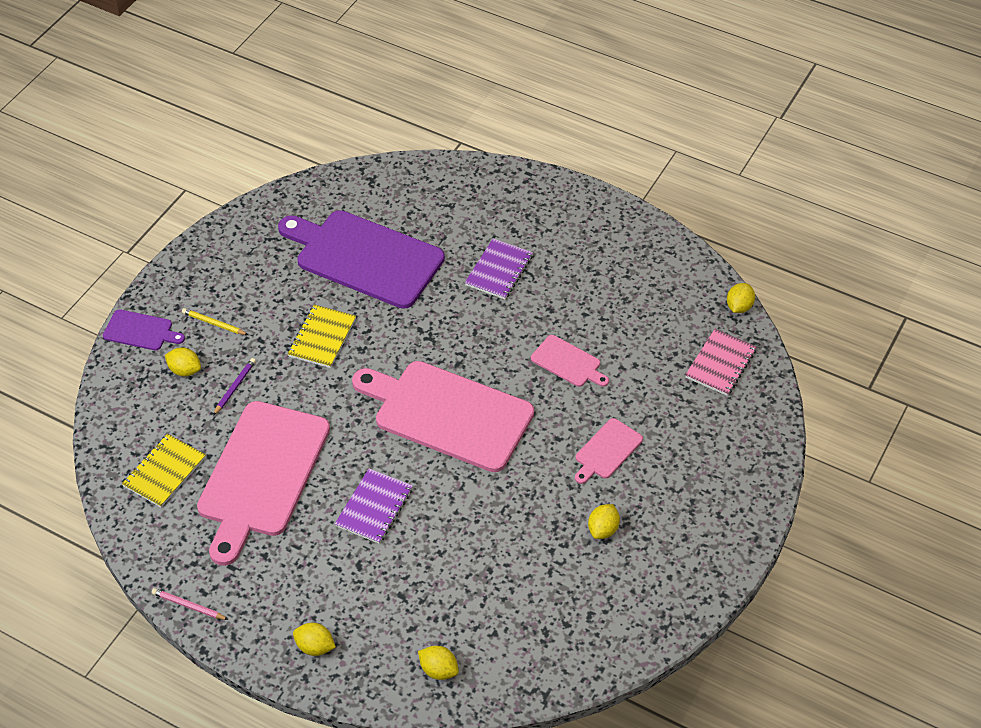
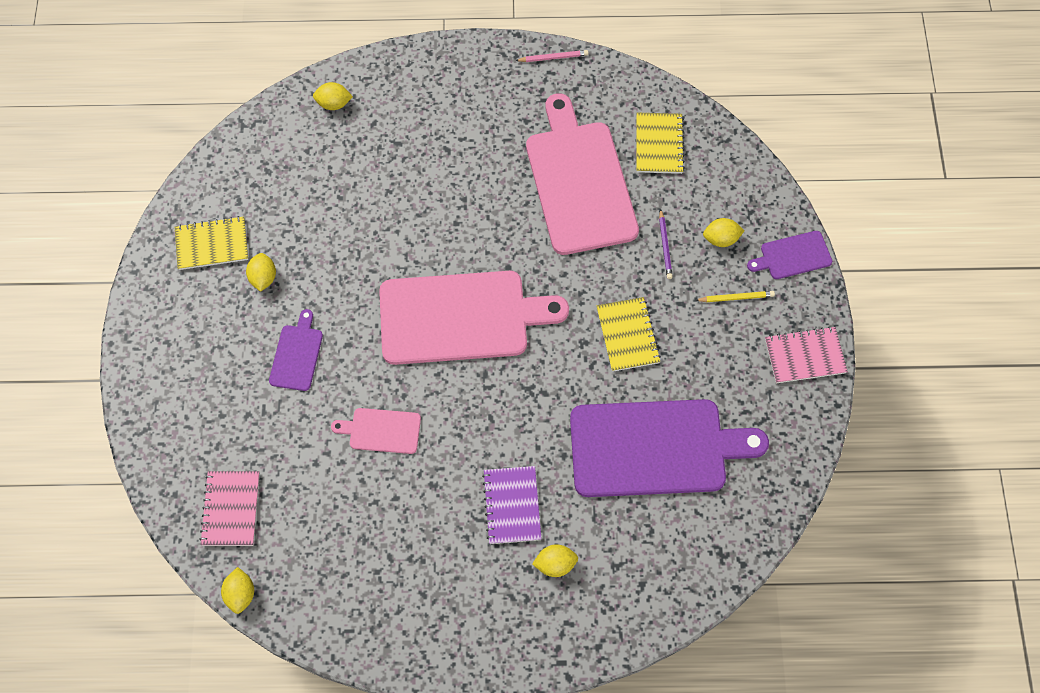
camera: 150 degrees right, 15 degrees up
(200, 262) = (804, 356): none -> pink notebook
(315, 647) = (437, 75): yellow lemon -> yellow lemon (555, 564)
(374, 507) = (467, 201): purple notebook -> none
(607, 451) = (297, 355): pink cutting board -> purple cutting board
(636, 584) = (212, 244): none -> yellow notebook

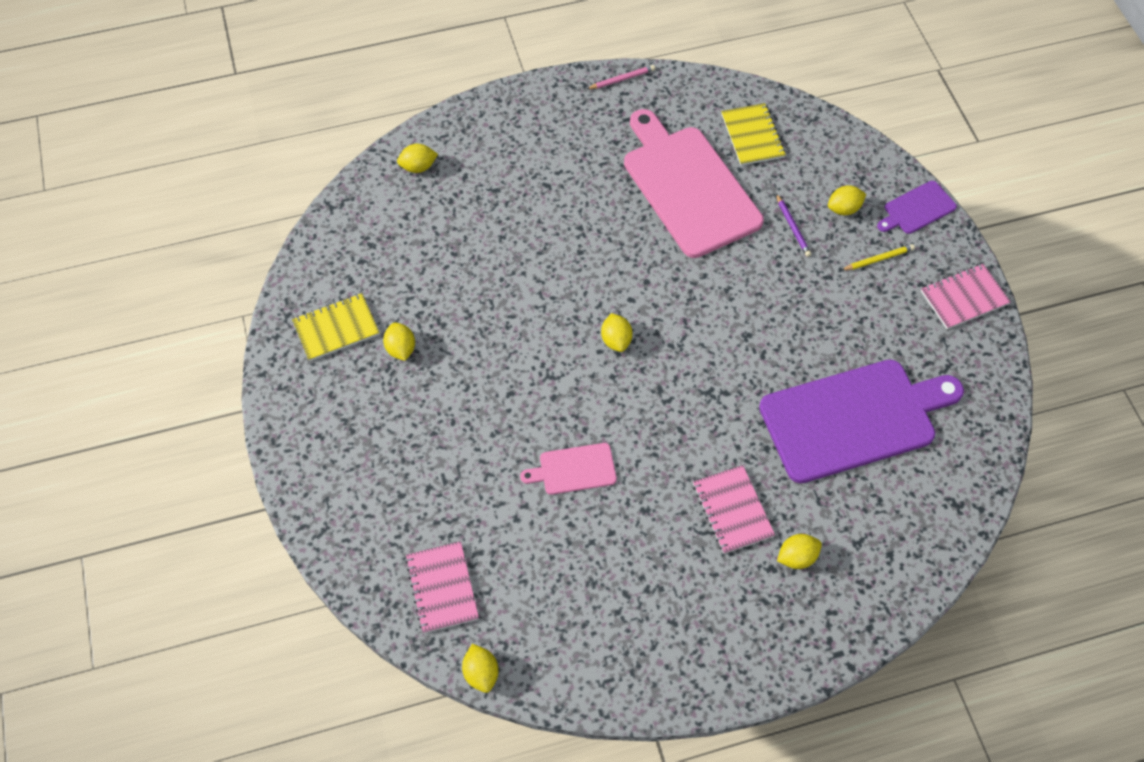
camera: 15 degrees left, 5 degrees down
(297, 355) = (461, 416): purple cutting board -> none
(460, 317) = (616, 340): pink cutting board -> yellow lemon
(512, 505) = (732, 510): purple notebook -> pink notebook
(628, 335) = (787, 318): yellow notebook -> none

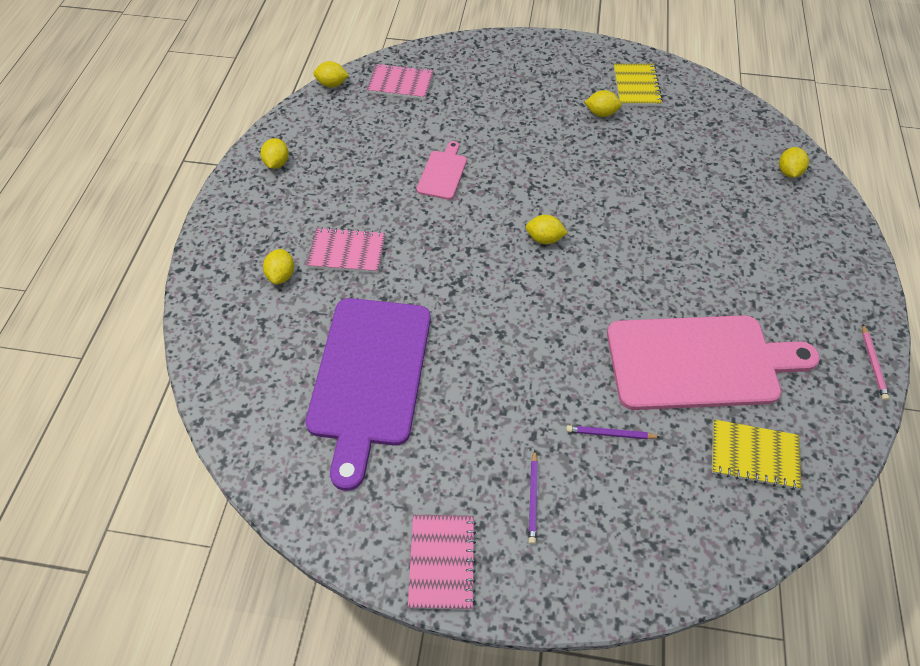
camera: 115 degrees right, 5 degrees down
(843, 209) = (615, 499): yellow lemon -> yellow lemon (277, 163)
(878, 259) = (533, 498): yellow pencil -> purple pencil
(917, 209) = (584, 583): purple cutting board -> none

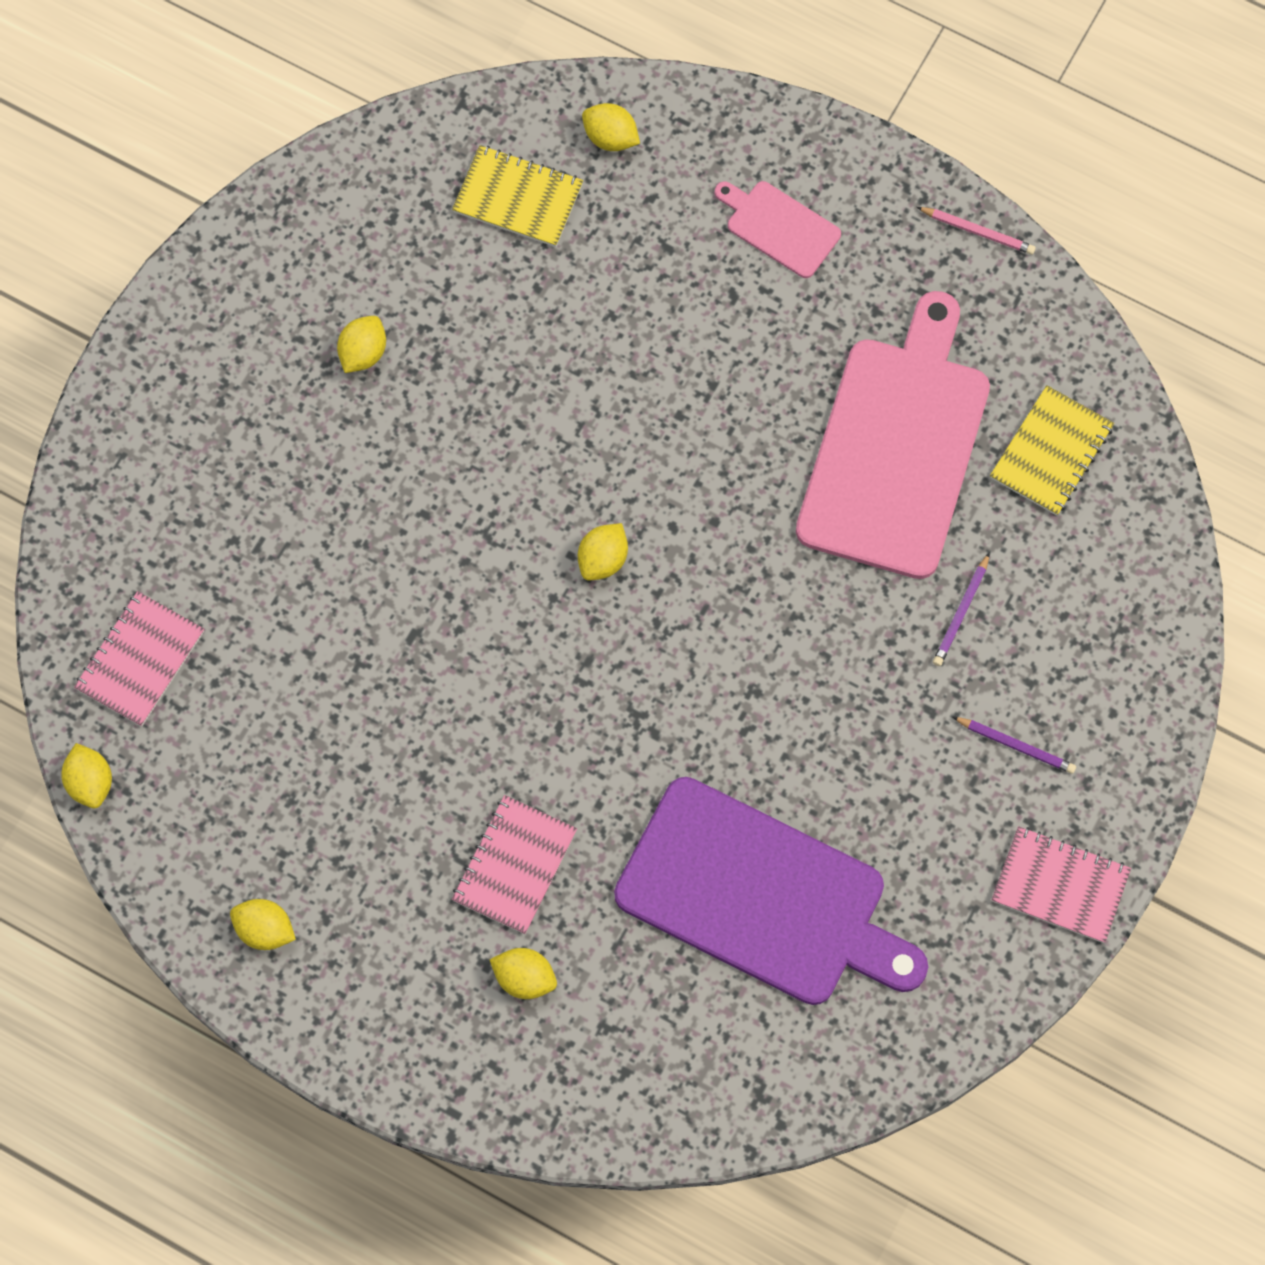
camera: 70 degrees left, 15 degrees up
(332, 84) = (90, 782): yellow lemon -> yellow lemon turned 45 degrees counterclockwise
(442, 173) = (400, 663): pink cutting board -> pink cutting board (779, 227)
(636, 86) = (320, 264): yellow notebook -> yellow notebook (518, 198)

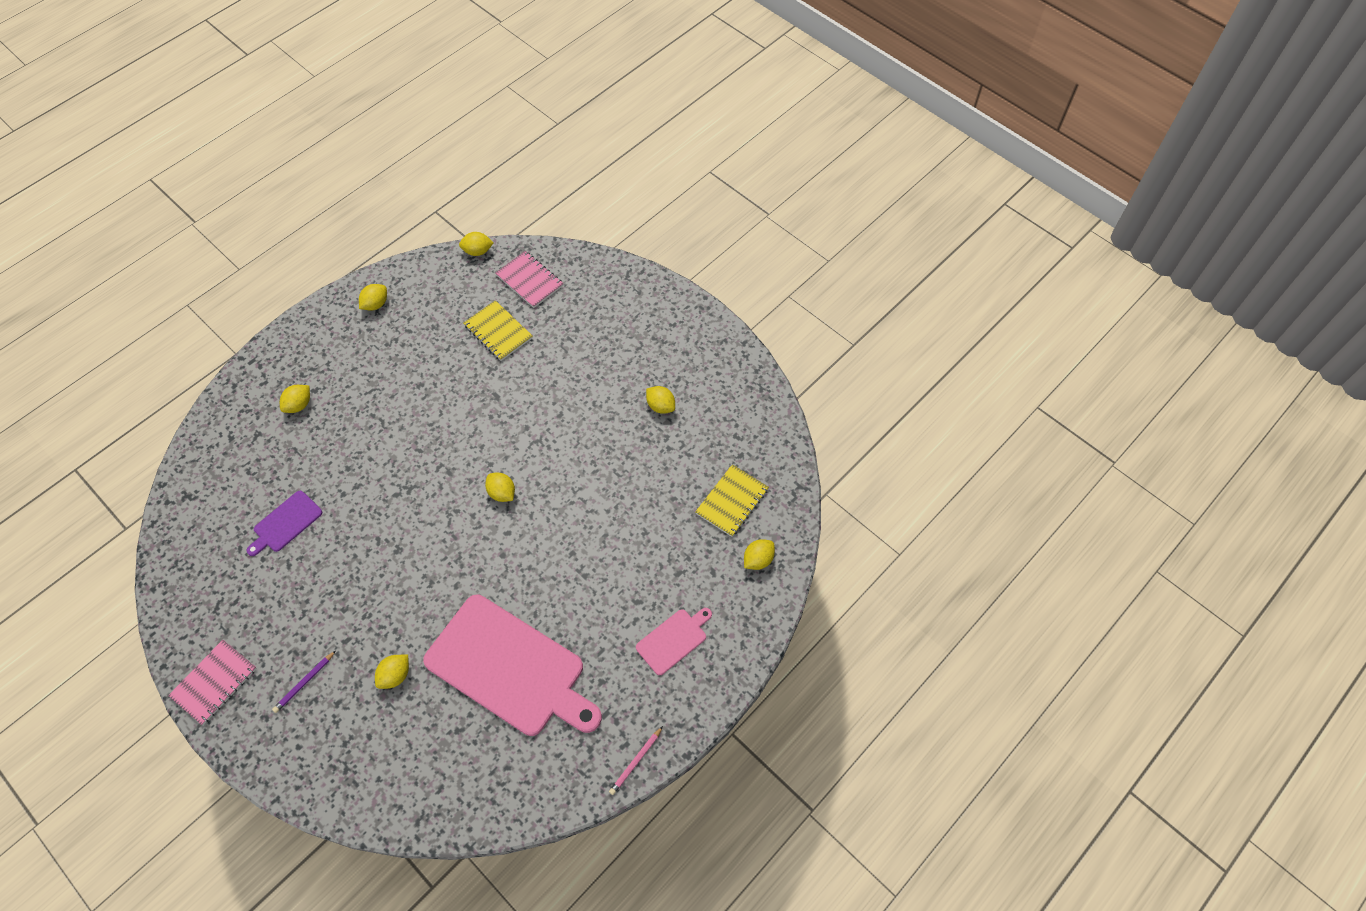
camera: 105 degrees right, 10 degrees down
(514, 865) = (357, 413): pink notebook -> none
(760, 896) = (286, 523): purple cutting board -> purple cutting board, size x0.45
(961, 612) = (395, 675): purple pencil -> yellow lemon
(1051, 452) = (473, 762): yellow notebook -> yellow notebook (498, 332)

